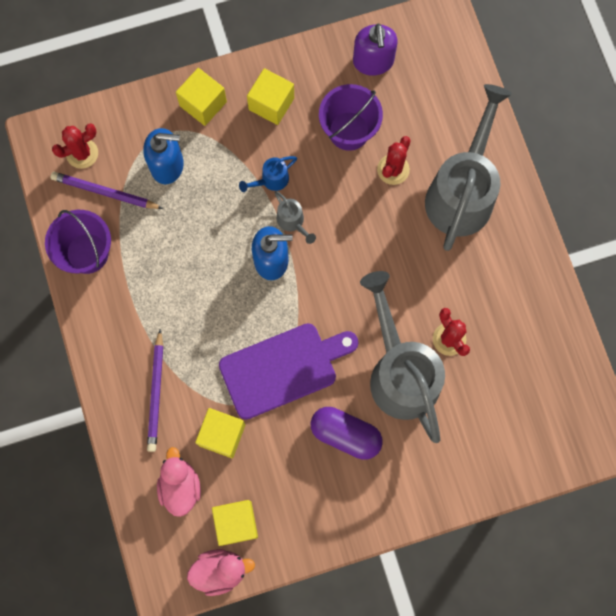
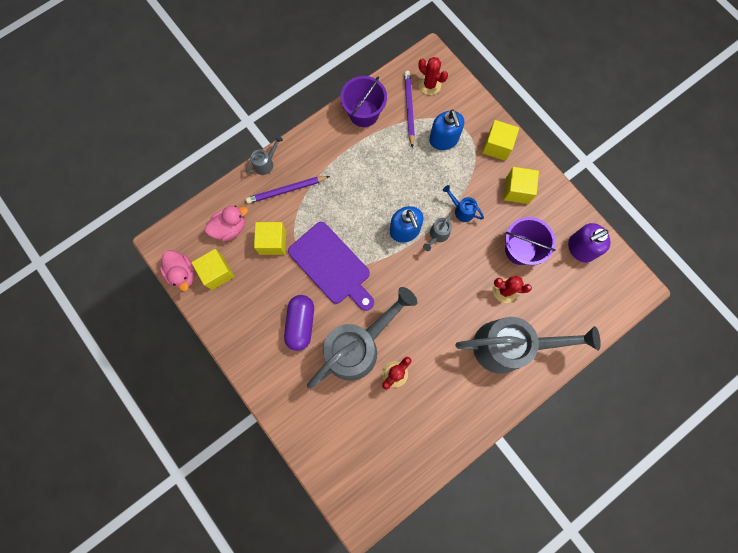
camera: 70 degrees right, 0 degrees up
(106, 408) = (266, 163): none -> grey watering can

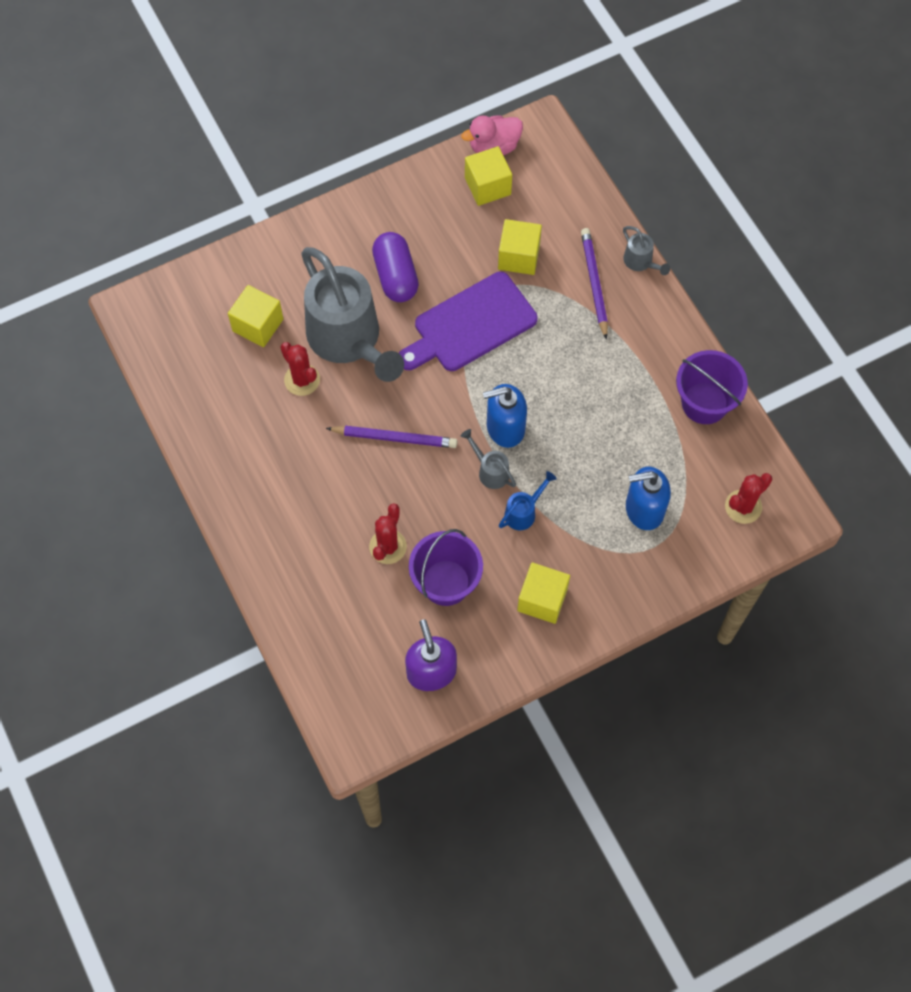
camera: 100 degrees right, 10 degrees down
(230, 228) = (549, 208): pink duck -> none
(301, 324) = (395, 276): purple capsule -> purple capsule turned 60 degrees clockwise
(409, 108) = (705, 469): purple pencil -> purple pencil (395, 438)
(497, 146) = (621, 586): yellow cube -> yellow cube (258, 325)
(508, 346) = (306, 534): grey watering can -> none

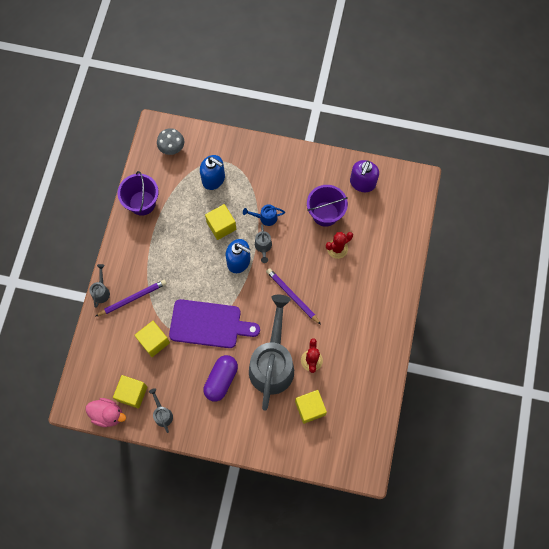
camera: 140 degrees left, 5 degrees up
(431, 192) = (162, 414): none -> grey watering can
(542, 599) = (291, 176): yellow cube -> yellow cube (221, 226)
(594, 283) = (133, 298): purple pencil -> purple pencil turned 150 degrees counterclockwise
(743, 507) = (172, 148): red cactus -> grey mushroom

